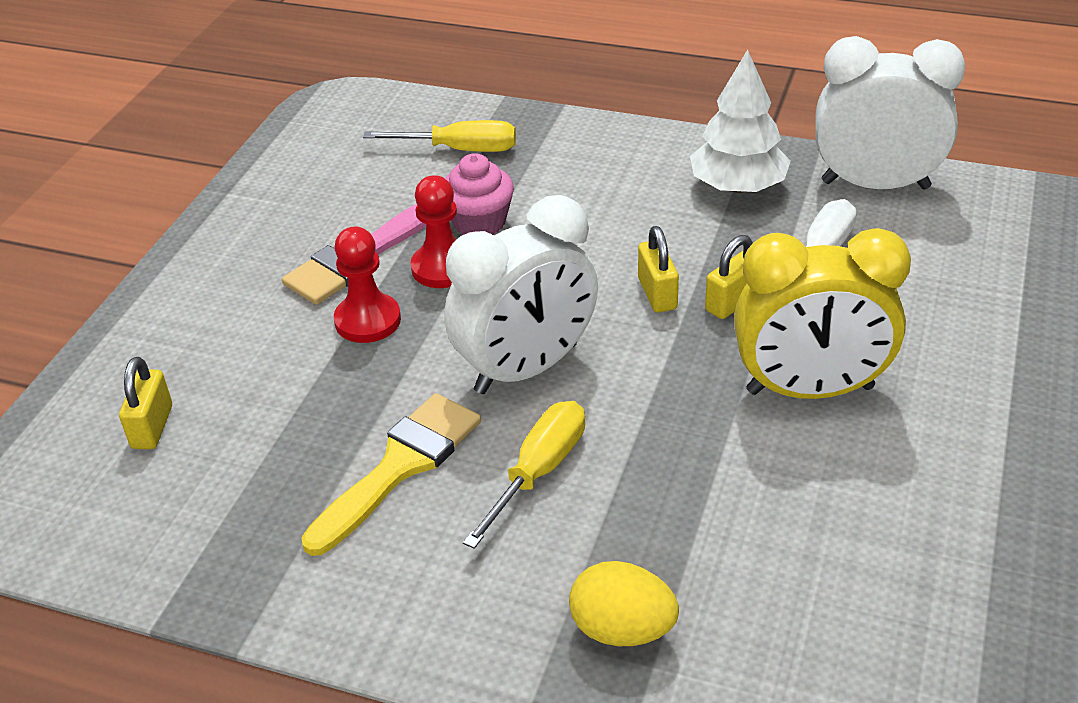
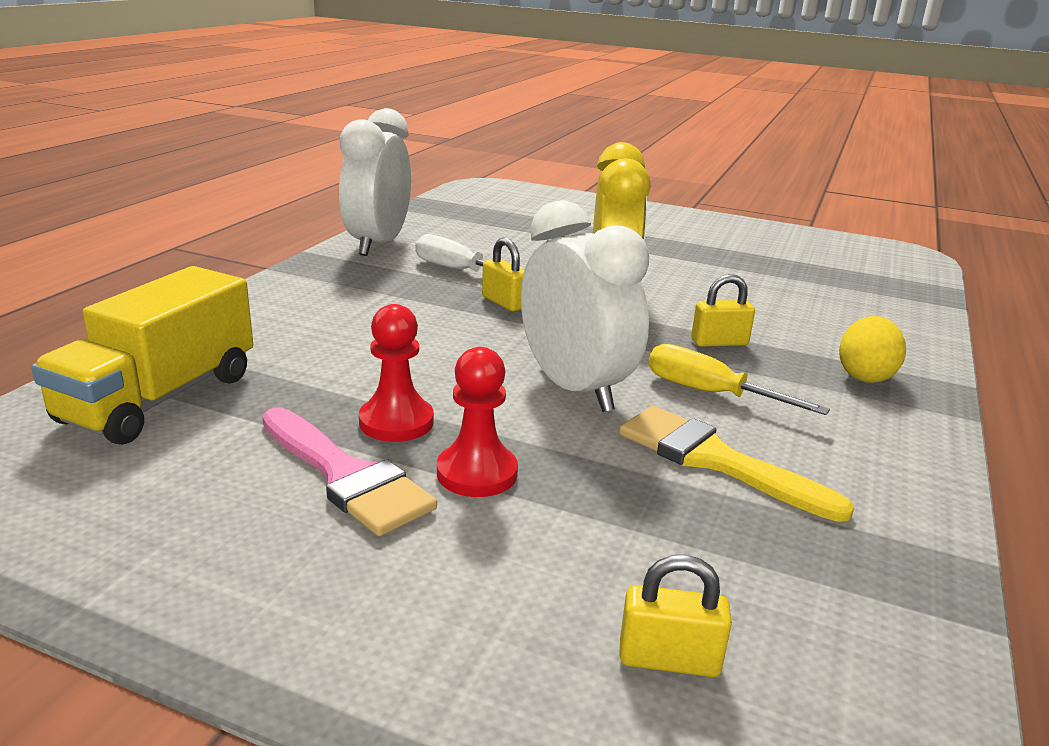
camera: 90 degrees left, 15 degrees down
(461, 150) = (159, 398): yellow screwdriver -> yellow truck
(479, 222) = (321, 396): pink cupcake -> none
(657, 294) = (483, 327): yellow padlock -> yellow padlock (719, 342)
(738, 186) = (346, 283): white tree -> none

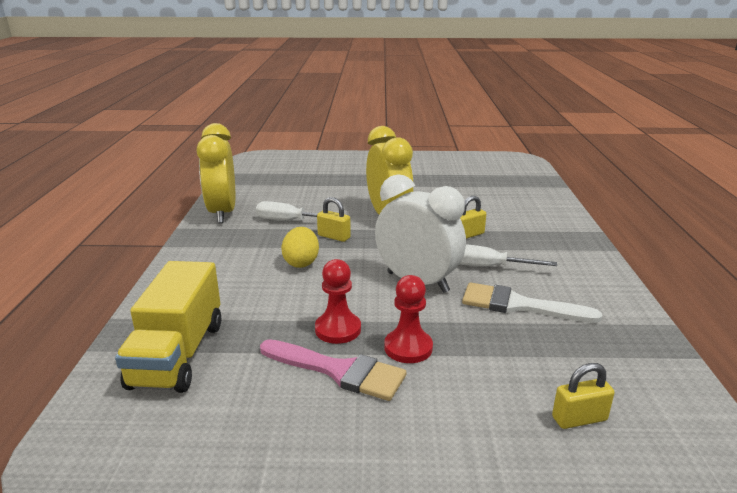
camera: 20 degrees left, 0 degrees up
(378, 244) = (222, 213): white clock -> yellow clock
(709, 393) = (486, 267): yellow screwdriver -> white screwdriver
(715, 460) = (519, 305): yellow brush -> white brush
(865, 376) = (551, 237): yellow egg -> yellow egg (301, 262)

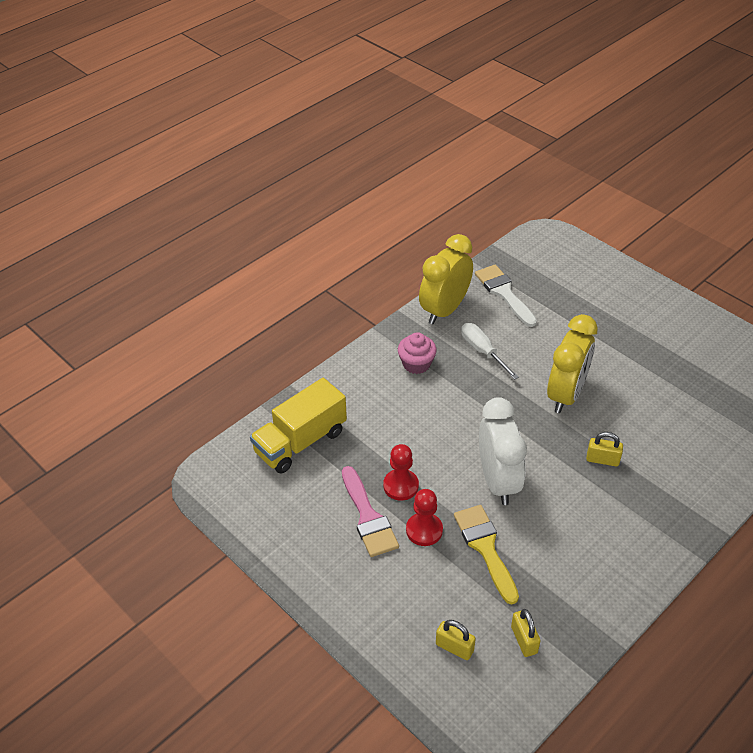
camera: 45 degrees right, 20 degrees up
(239, 249) = (416, 364): none -> pink cupcake
(301, 262) = (443, 407): yellow egg -> none
(334, 237) = (495, 393): yellow padlock -> yellow padlock (524, 640)
(477, 328) = (485, 548): none -> yellow brush
(486, 267) = (567, 502): white screwdriver -> none
(519, 305) = (539, 551): white brush -> white brush (504, 293)

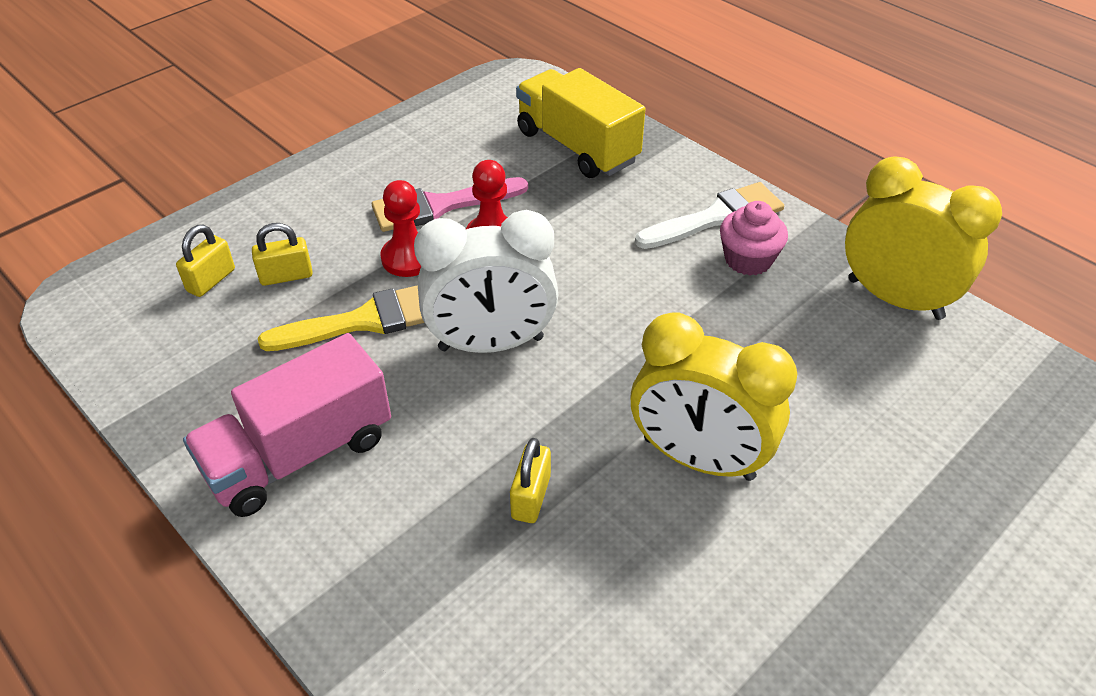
camera: 90 degrees right, 0 degrees up
(482, 351) = (796, 343): white screwdriver -> none
(504, 293) = (974, 387): white brush -> white brush (717, 217)
(524, 640) = (196, 352): yellow padlock -> yellow padlock (286, 276)
(595, 566) = (299, 454): none -> pink truck

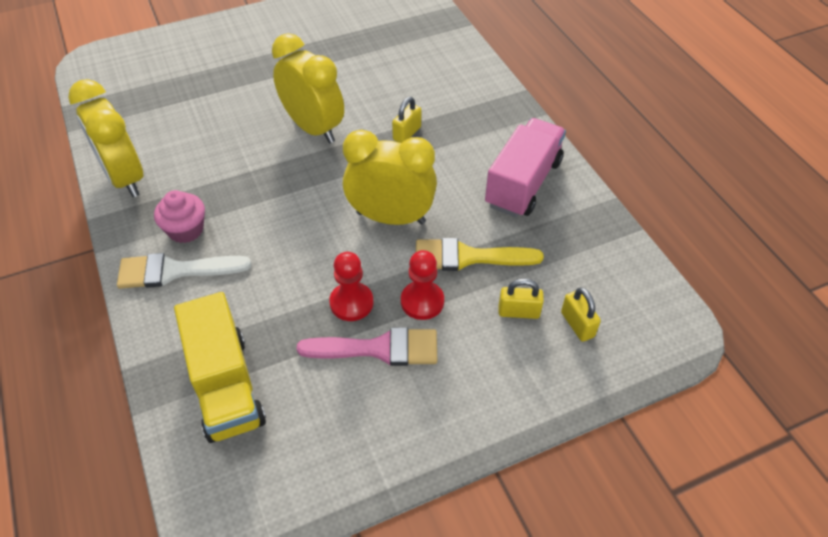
camera: 160 degrees left, 5 degrees up
(211, 280) = (577, 324): yellow padlock -> yellow padlock turned 75 degrees counterclockwise
(299, 454) = (523, 183): pink truck -> pink truck turned 45 degrees counterclockwise
(491, 344) = (391, 218): white clock -> yellow clock

